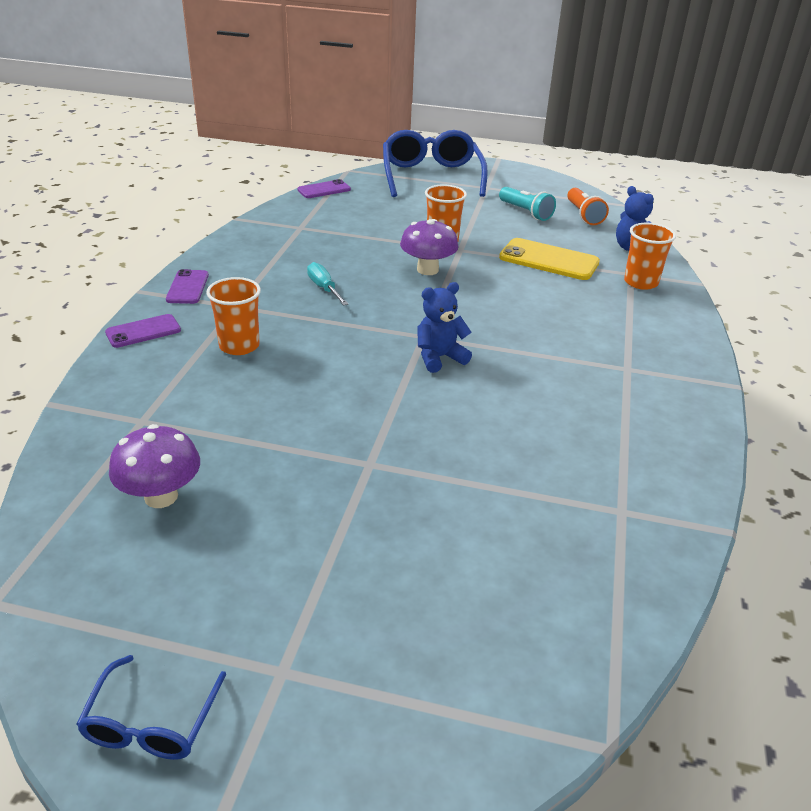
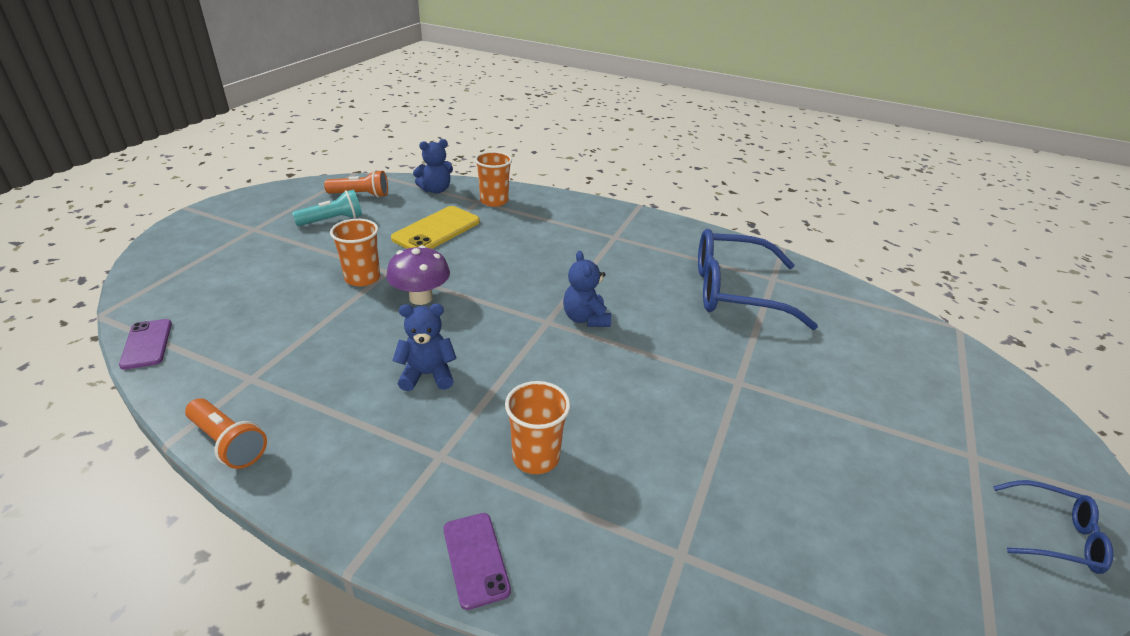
camera: 80 degrees left, 0 degrees up
(161, 496) = (806, 533): purple mushroom -> none
(187, 287) = (367, 506): purple phone -> none
(238, 234) = (228, 443): none -> orange flashlight
(324, 288) = (427, 375): turquoise screwdriver -> blue teddy bear
(431, 176) = (189, 256): blue glasses -> blue glasses (735, 291)

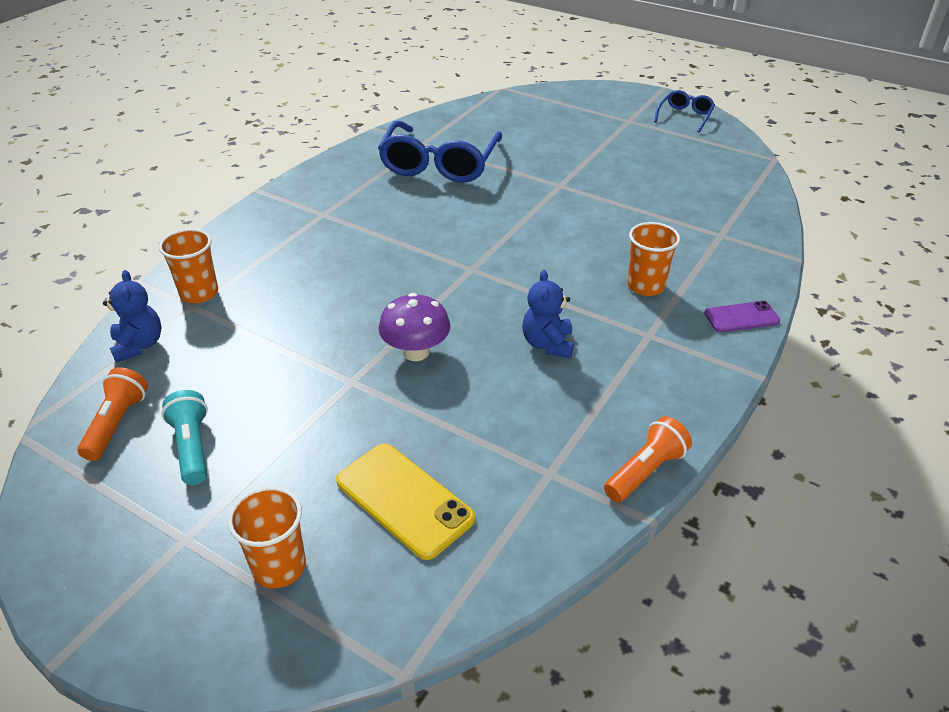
camera: 80 degrees left, 5 degrees up
(147, 344) = (480, 590): purple phone -> none
(362, 278) = (363, 402): orange cup -> orange cup (279, 567)
(436, 230) = (261, 342): yellow phone -> yellow phone (404, 500)
(585, 318) = (470, 246): blue teddy bear -> none

